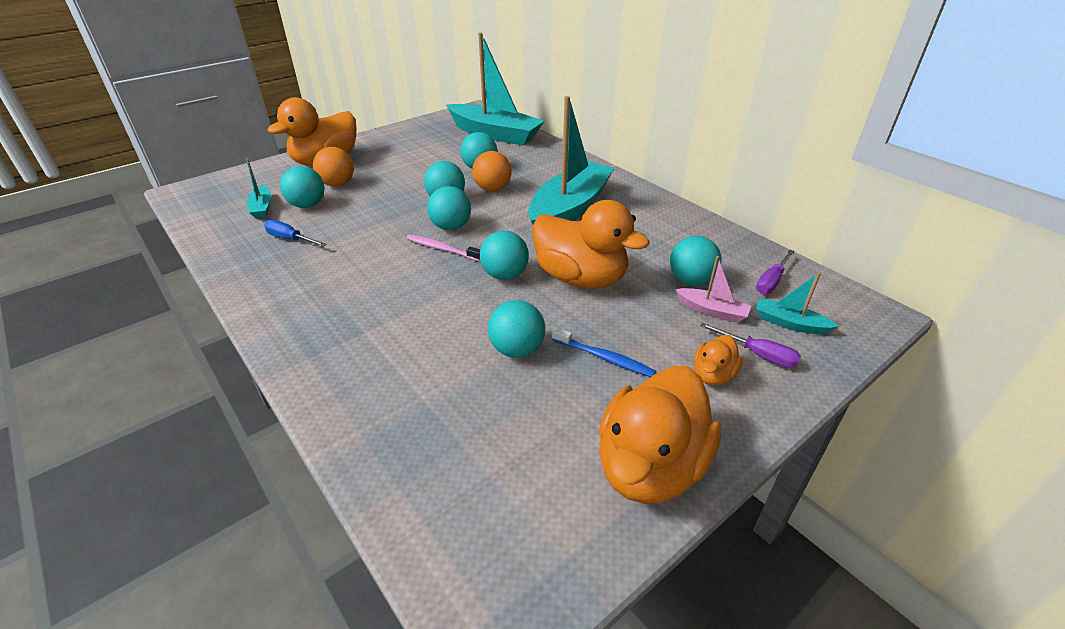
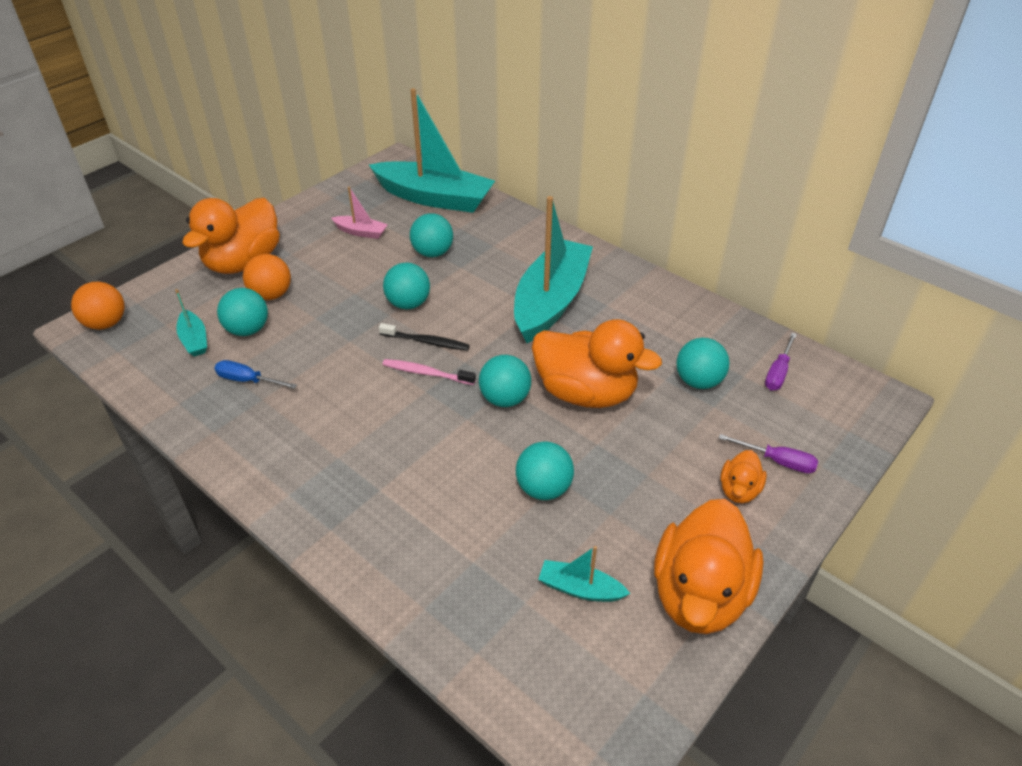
camera: 10 degrees left, 5 degrees up
(451, 227) = (426, 342): turquoise ball -> black toothbrush
(492, 189) = (456, 282): orange ball -> orange ball (106, 323)
(604, 358) = (632, 486): blue toothbrush -> none
(712, 311) = (726, 416): pink boat -> pink boat (361, 232)
(789, 323) = (802, 421): turquoise boat -> turquoise boat (580, 588)

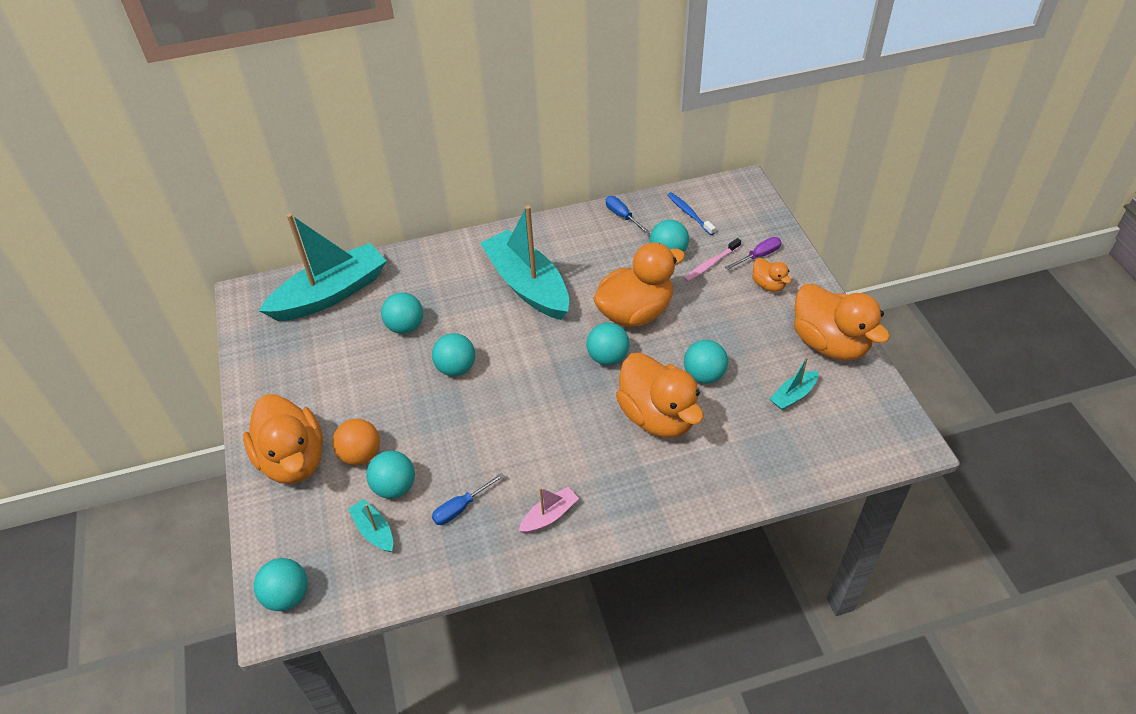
camera: 55 degrees left, 5 degrees up
(106, 323) = (287, 596): orange ball -> turquoise ball
(194, 340) = (374, 531): turquoise boat -> turquoise boat turned 135 degrees counterclockwise
(361, 232) = (330, 361): pink boat -> pink boat (549, 516)
(426, 342) = (511, 375): black toothbrush -> none
(426, 373) = (545, 390): pink toothbrush -> pink toothbrush (711, 264)
(454, 473) = (657, 416): none -> orange duck
(715, 324) = (622, 216): none -> blue screwdriver
(778, 372) = (689, 214): purple screwdriver -> blue toothbrush

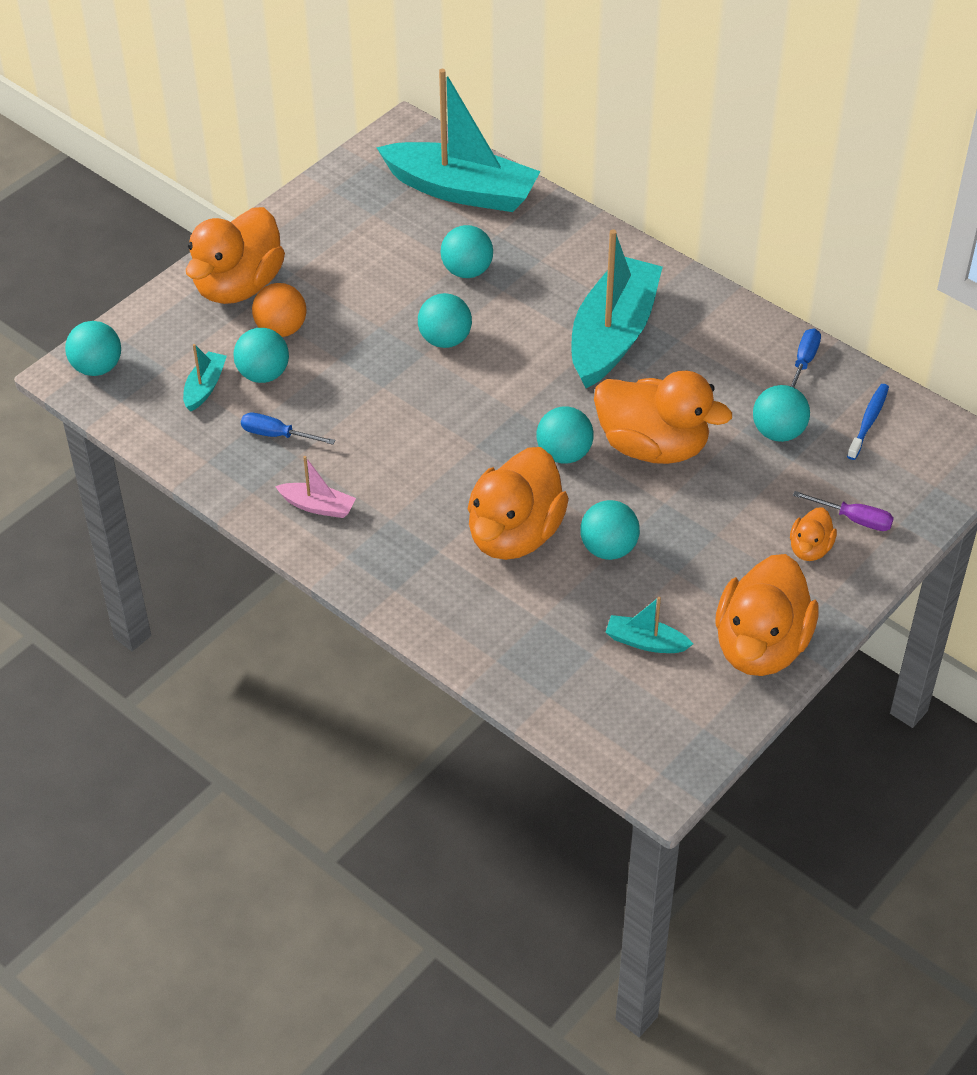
camera: 55 degrees right, 0 degrees up
(711, 264) = (796, 479): pink toothbrush -> none

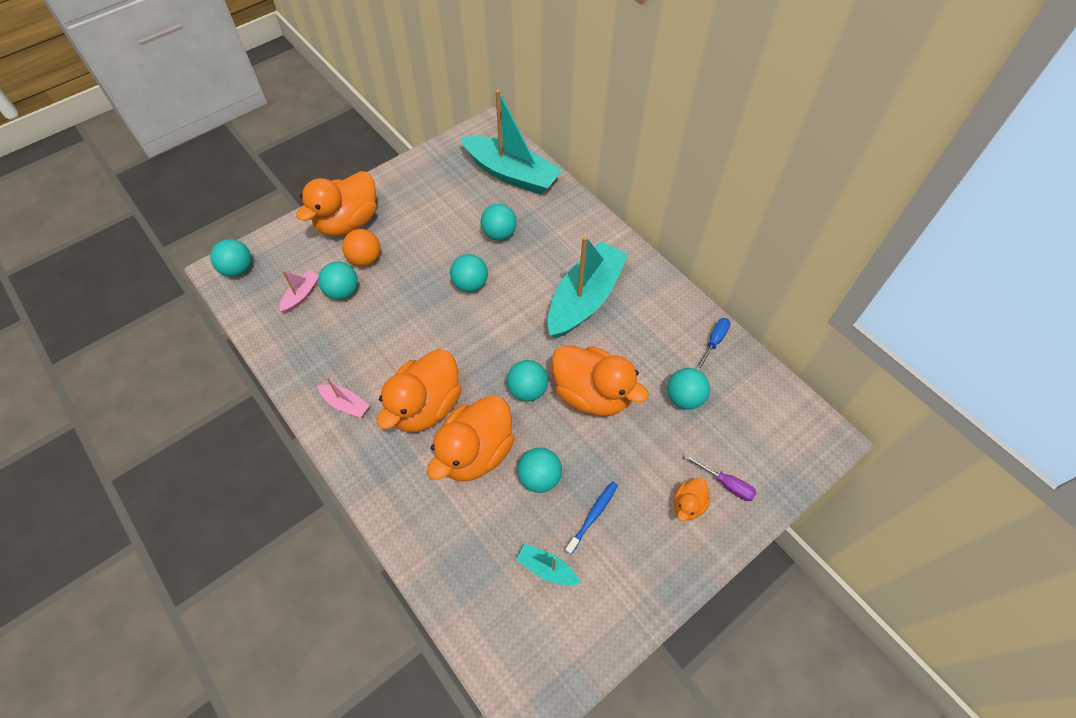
camera: 10 degrees right, 10 degrees up
(205, 387) = (301, 295): turquoise boat -> pink boat
(277, 435) = (336, 341): blue screwdriver -> none
(761, 646) = (633, 589): orange duck -> orange duck (425, 406)
(868, 421) = (752, 399): blue toothbrush -> blue toothbrush (593, 516)

